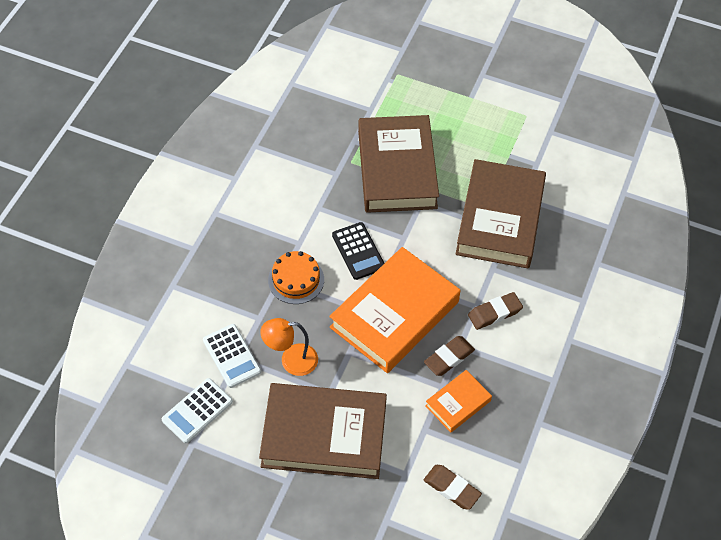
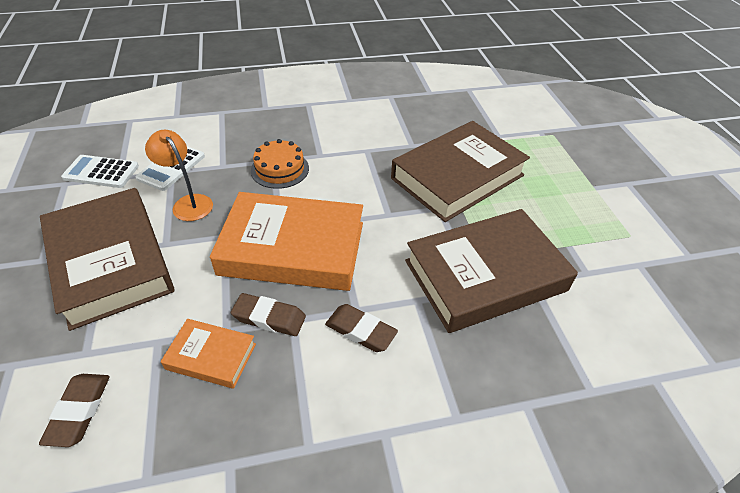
camera: 55 degrees right, 10 degrees down
(358, 251) = (344, 192): black calculator -> none

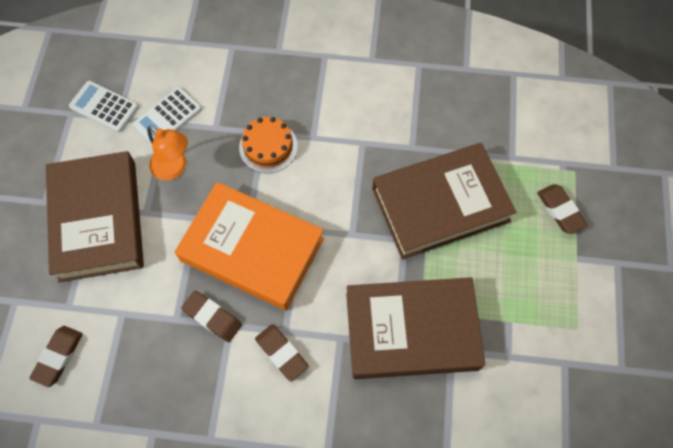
camera: 20 degrees right, 20 degrees up
(188, 203) = (174, 168): orange lamp -> orange lamp turned 150 degrees clockwise
(211, 356) = (159, 339): orange book -> none
(558, 160) = (560, 210): none -> brown eraser

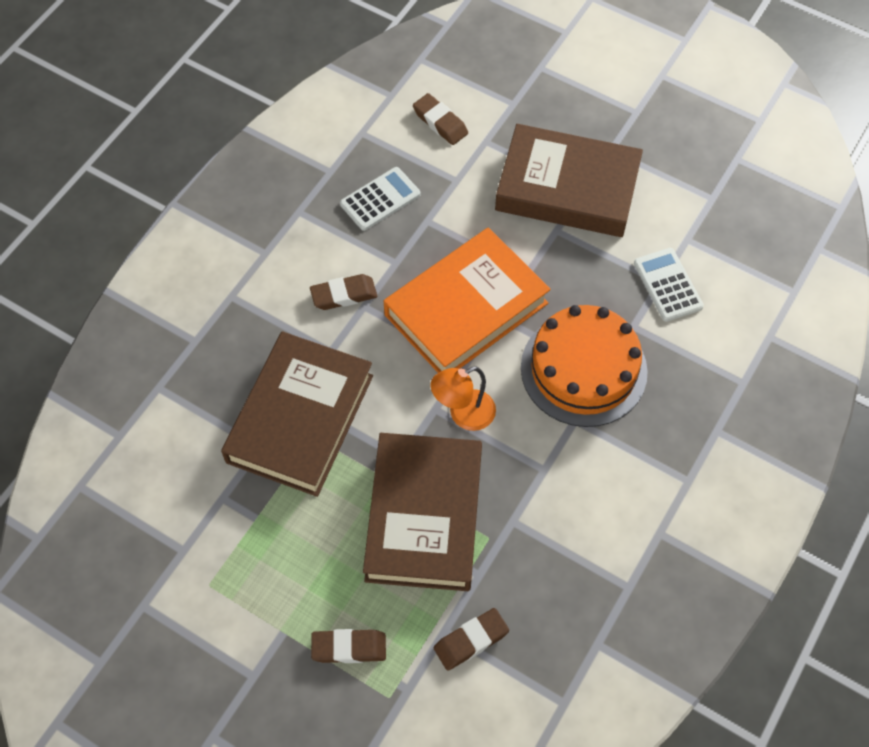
camera: 115 degrees right, 5 degrees down
(104, 107) = (707, 230): white calculator -> white calculator (380, 199)
(174, 168) = (597, 271): orange lamp -> orange lamp (463, 415)
(212, 317) = (412, 250): brown eraser -> brown eraser (471, 641)
(268, 147) = (583, 369): orange cake -> orange cake, size x1.75

